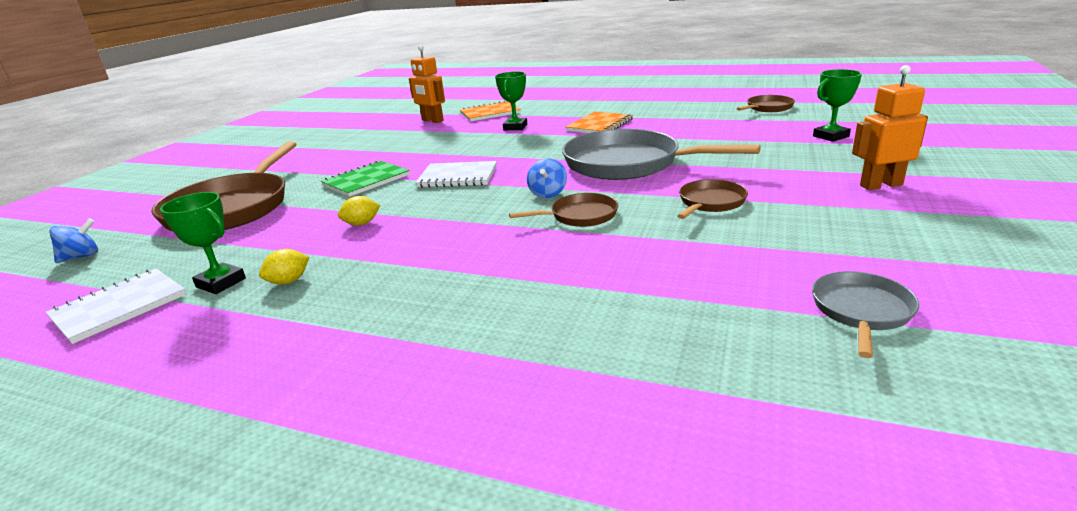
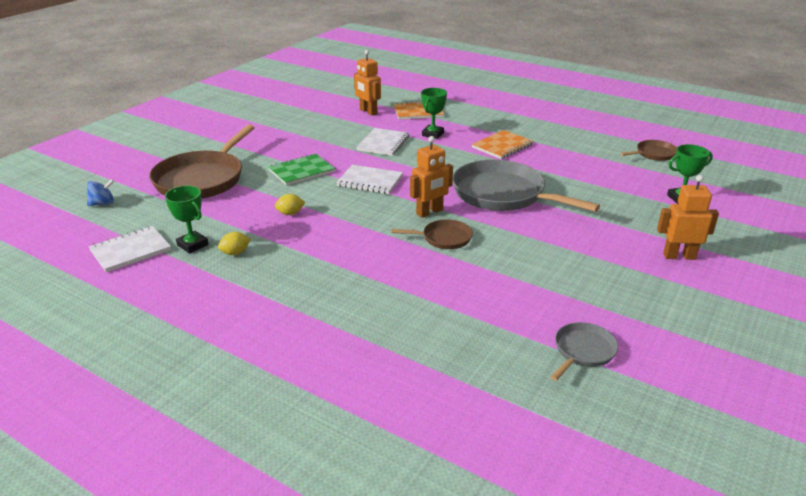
camera: 10 degrees right, 5 degrees up
(460, 142) = (383, 143): none -> white notebook
(548, 193) = (430, 212): blue spinning top -> orange robot
(710, 202) = (542, 246): brown pan -> none

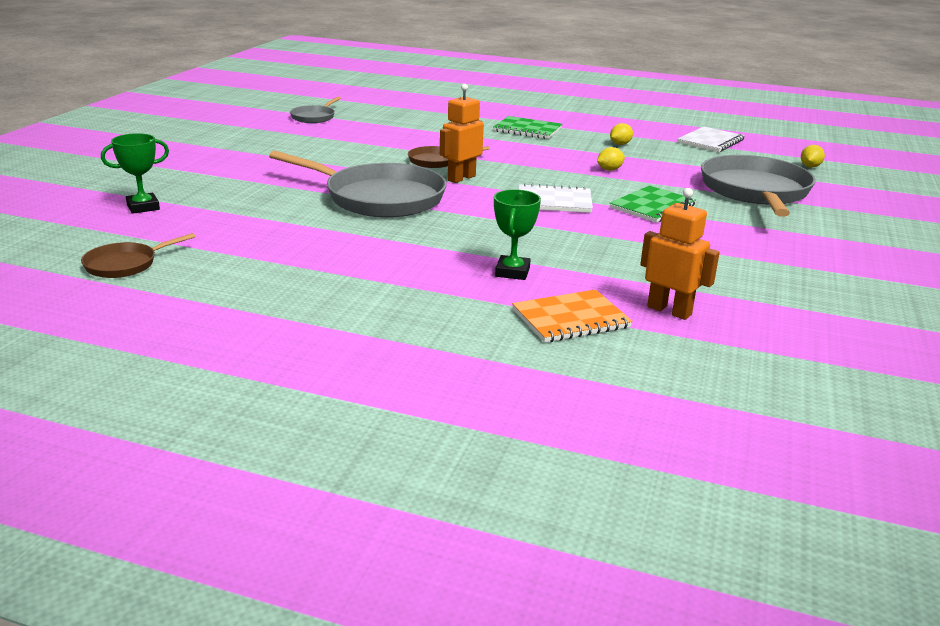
camera: 165 degrees right, 5 degrees down
(103, 203) = (810, 167): blue spinning top -> yellow lemon
(193, 245) = (665, 146): green trophy -> none
(202, 179) = (755, 191): brown pan -> grey pan
(312, 293) = (527, 130): none -> green notebook
(383, 143) = (582, 250): white notebook -> none
(502, 146) = (386, 259): orange notebook -> none
(679, 256) = (197, 161): orange robot -> none

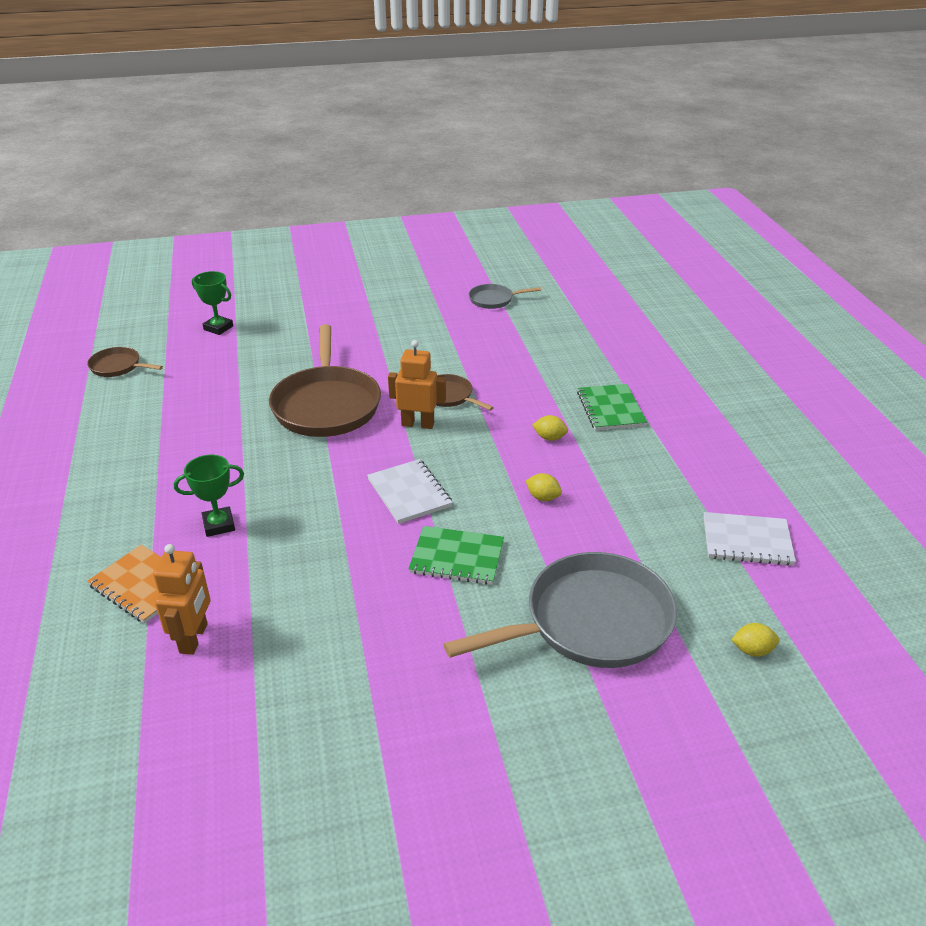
camera: 60 degrees right, 10 degrees up
(379, 198) = (326, 405): grey pan -> brown pan
(620, 144) = (641, 479): yellow lemon -> yellow lemon (549, 438)

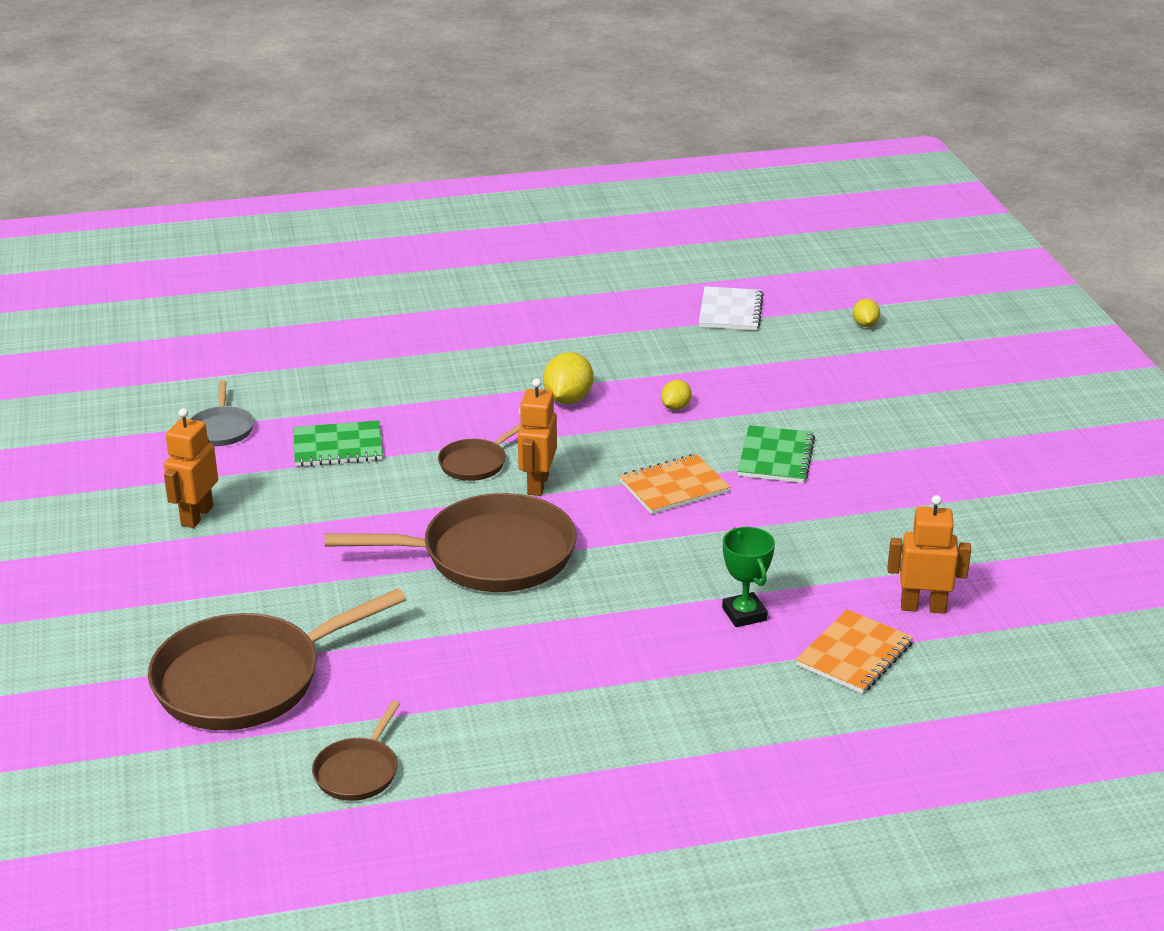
camera: 90 degrees left, 5 degrees down
(218, 328) = (247, 679): green trophy -> brown pan
(390, 300) = (196, 516): none -> orange robot
(409, 493) = (674, 487): white notebook -> orange notebook
(549, 438) = (568, 399): yellow lemon -> yellow lemon, size x1.71
(590, 622) = (849, 391): grey pan -> none
(611, 409) = (511, 360): green notebook -> green notebook (338, 446)

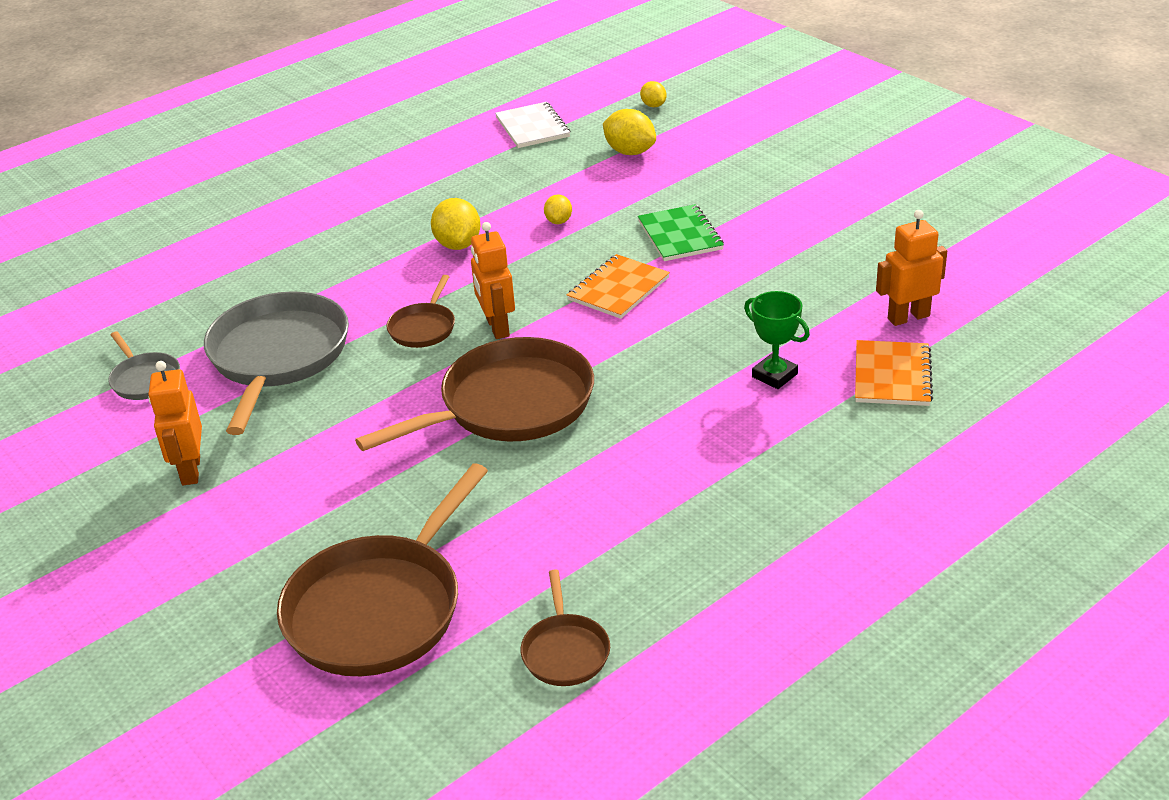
camera: 25 degrees left, 5 degrees up
(338, 446) = (278, 356): green notebook -> grey pan
(801, 363) = (630, 152): none -> yellow lemon

